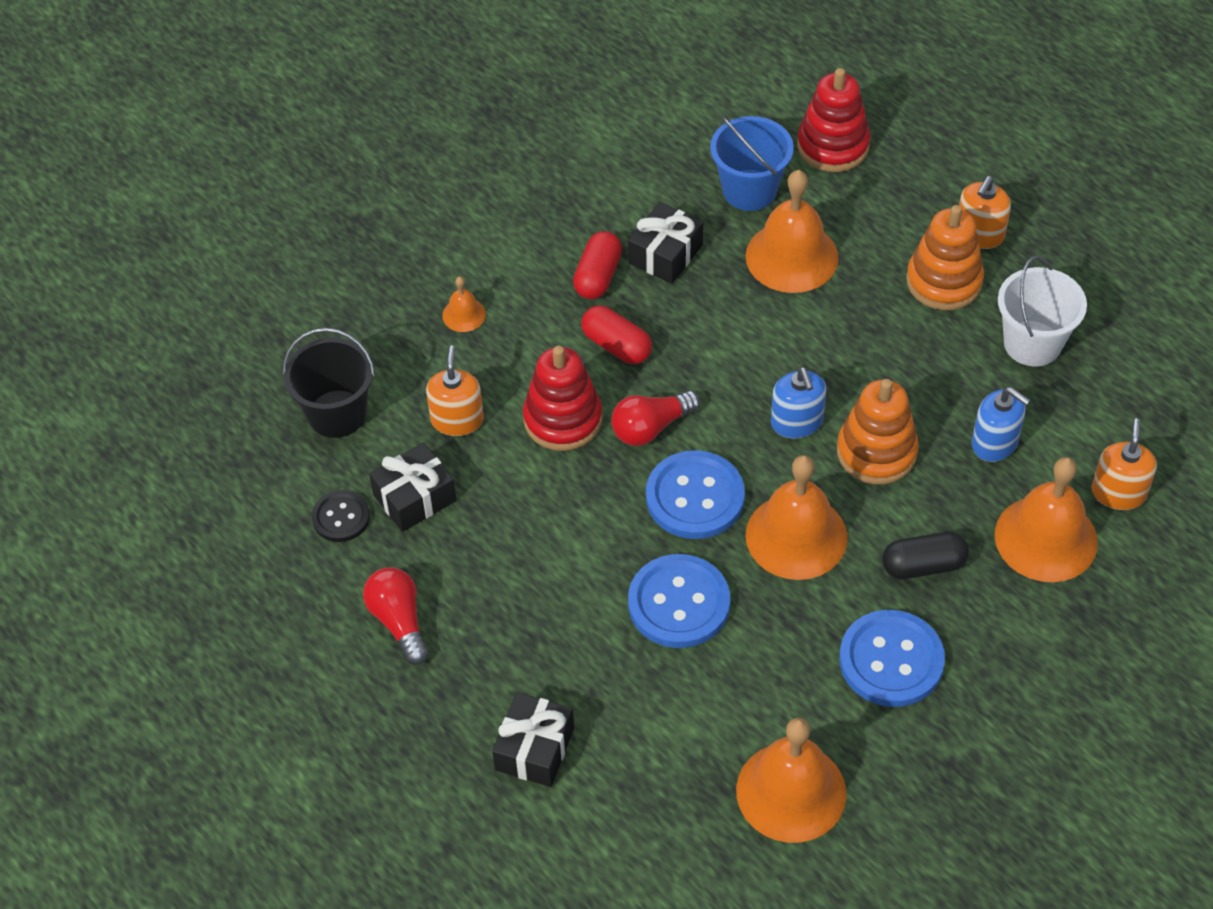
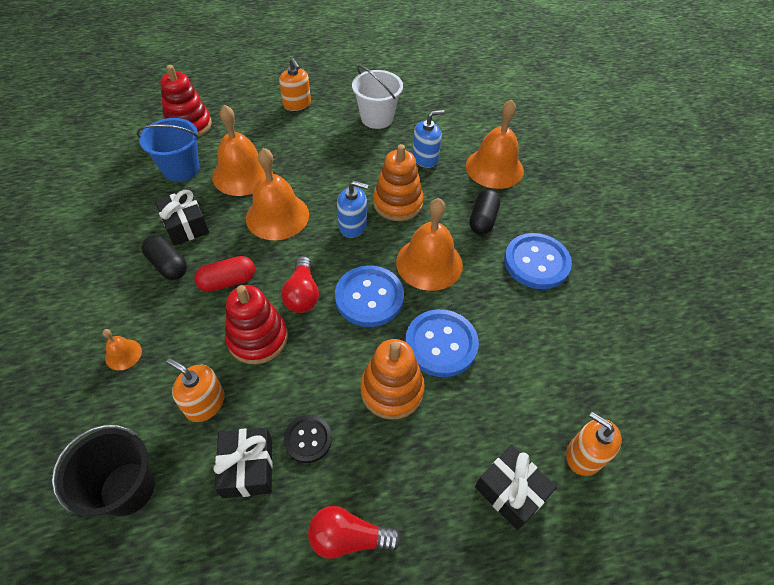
camera: 65 degrees left, 0 degrees up
(341, 517) = (224, 536): black button -> black button (308, 439)
(598, 276) = (168, 265): red capsule -> black capsule
(791, 791) = (605, 353): orange bell -> orange bell (277, 216)
(944, 281) = (313, 128): orange stacking toy -> orange stacking toy (392, 390)
(1118, 492) = (484, 132): orange soap dispenser -> orange soap dispenser (584, 455)

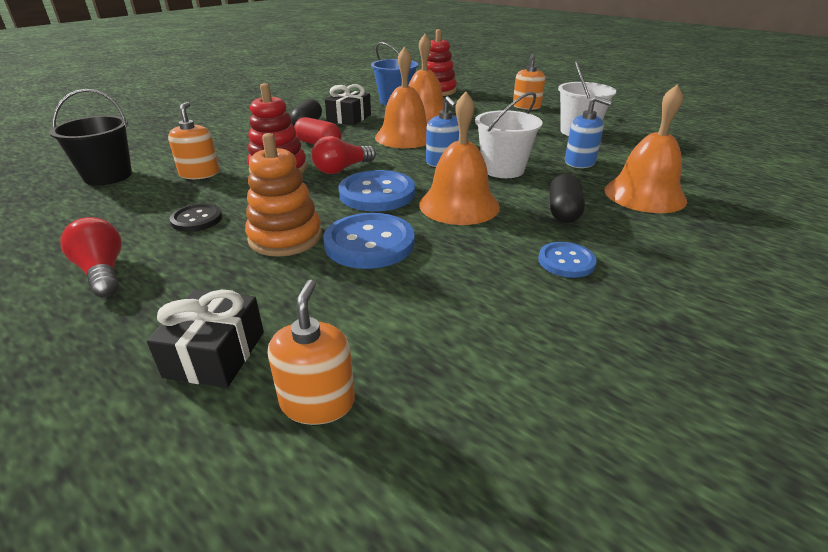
camera: 55 degrees right, 20 degrees down
(123, 354) = (218, 139): orange bell -> none
(248, 467) = (151, 206): black gift -> none
(397, 203) = (503, 169): orange stacking toy -> white bucket
(482, 220) = (563, 212): black capsule -> black capsule turned 60 degrees counterclockwise
(536, 262) = (566, 261): blue button -> blue button, size x0.58

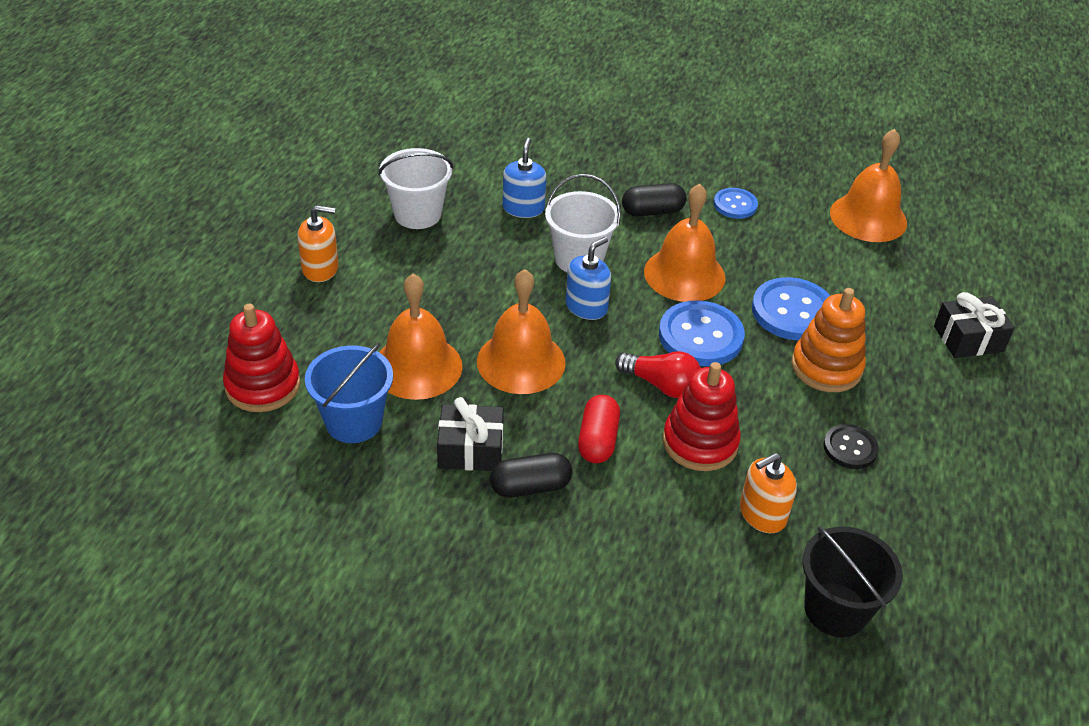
camera: 115 degrees left, 10 degrees up
(103, 272) = (965, 458): red light bulb -> none
(317, 402) = (956, 281): orange soap dispenser -> none
(644, 195) = (583, 168): orange bell -> orange bell (868, 217)

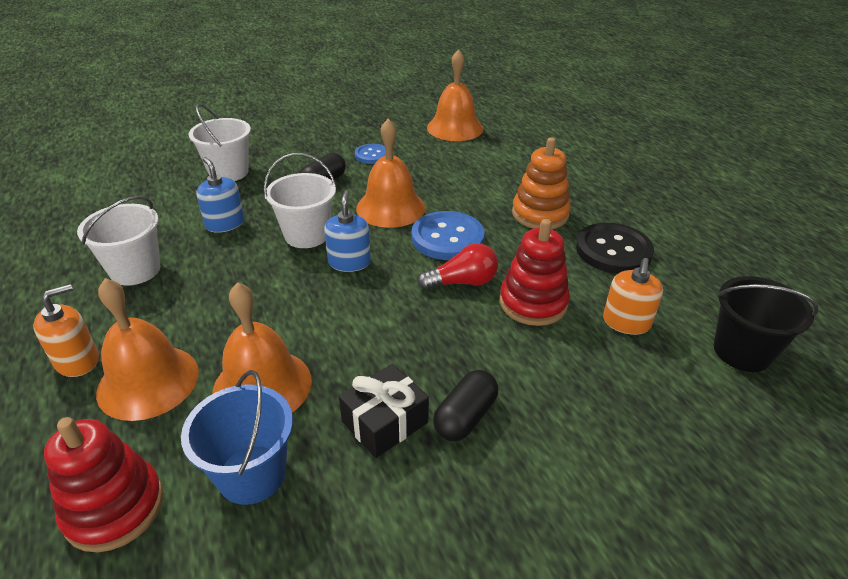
camera: 40 degrees left, 5 degrees down
(521, 361) = (345, 327): orange bell -> orange bell (148, 381)
(578, 153) = (229, 172): none -> white bucket
(598, 440) = (469, 347): red capsule -> none
(792, 311) = (481, 195): blue button -> none
(850, 448) = (613, 250): black button -> black button, size x1.72
(968, 339) = (584, 160): black gift -> none

